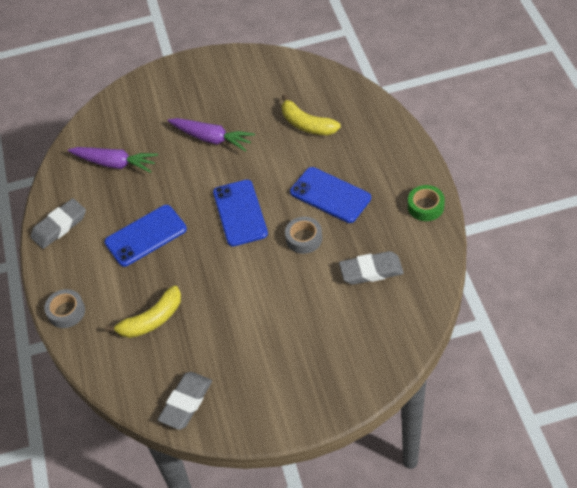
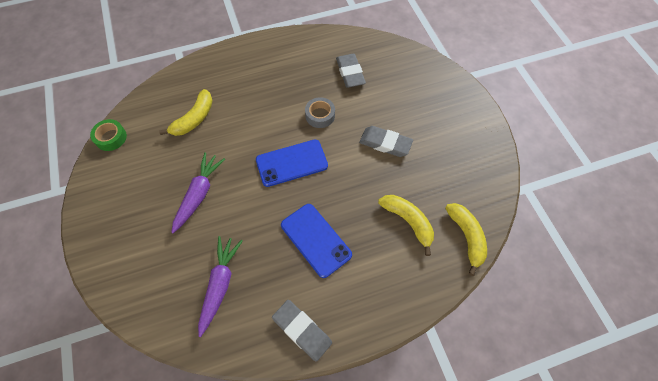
camera: 100 degrees left, 10 degrees up
(66, 312) = (407, 301): grey tape -> none
(124, 376) = (466, 237): none -> yellow banana
(186, 402) = (481, 186): grey eraser -> grey eraser (385, 143)
(330, 195) = (276, 100): blue phone -> none
(425, 206) = (291, 42): green tape -> green tape (111, 138)

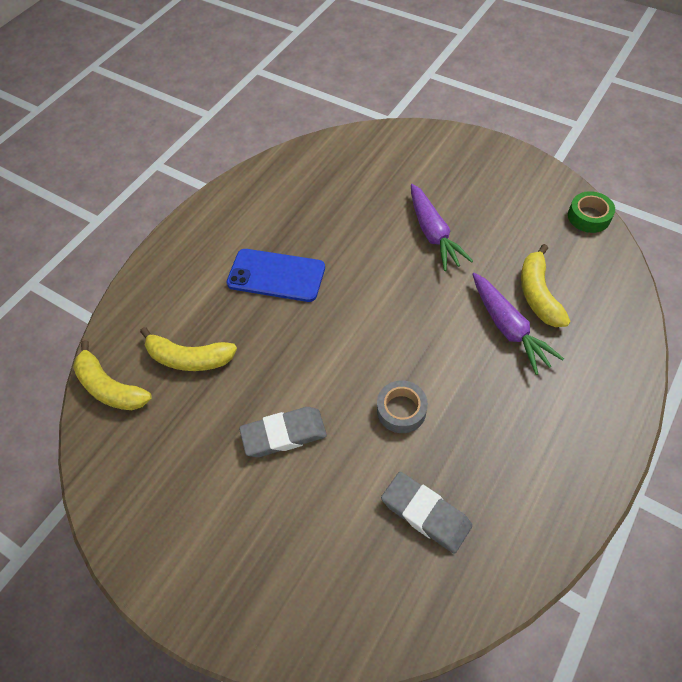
camera: 145 degrees right, 5 degrees down
(220, 285) = (329, 189): purple carrot -> purple carrot (508, 328)
(291, 163) = (374, 327): blue phone -> none
(302, 330) = (227, 207): grey eraser -> none

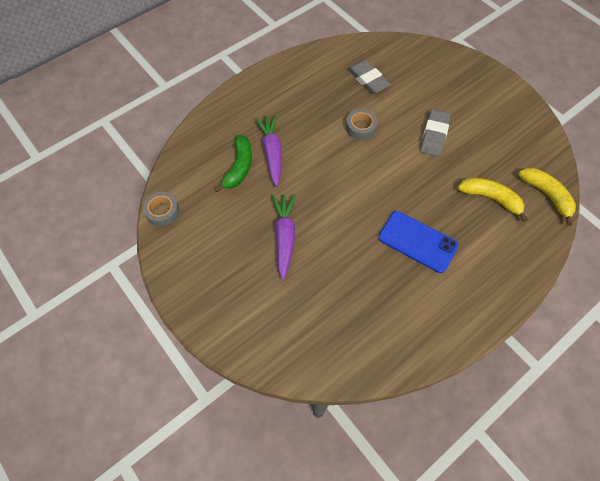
camera: 165 degrees left, 5 degrees up
(284, 434) = (434, 135): grey eraser -> grey eraser turned 75 degrees counterclockwise
(538, 294) = (239, 167): yellow banana -> green banana
(589, 216) = (162, 211): green tape -> grey tape

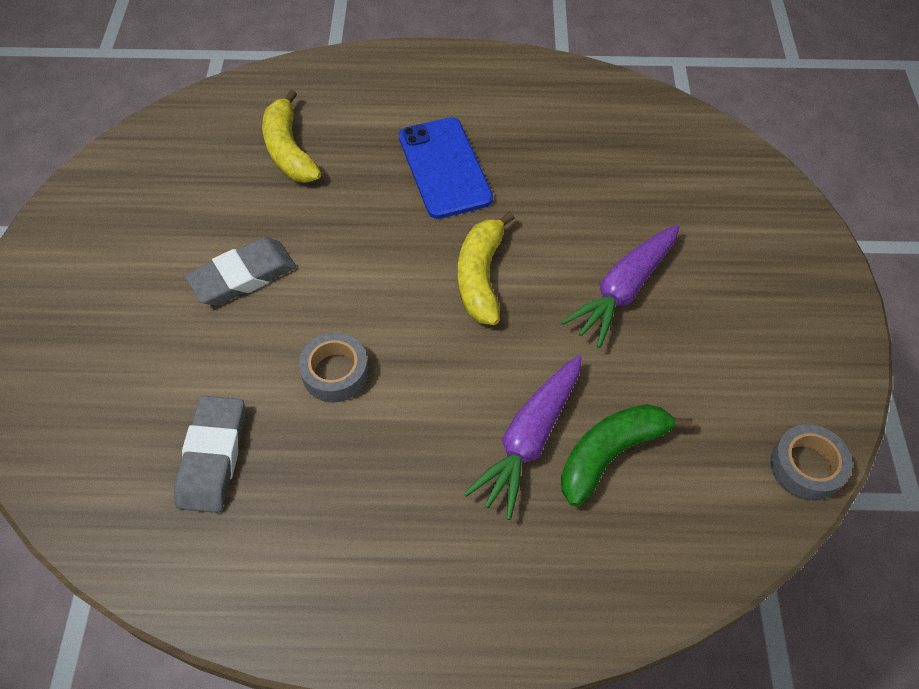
camera: 140 degrees left, 5 degrees down
(546, 195) = (219, 109): yellow banana -> yellow banana (481, 277)

